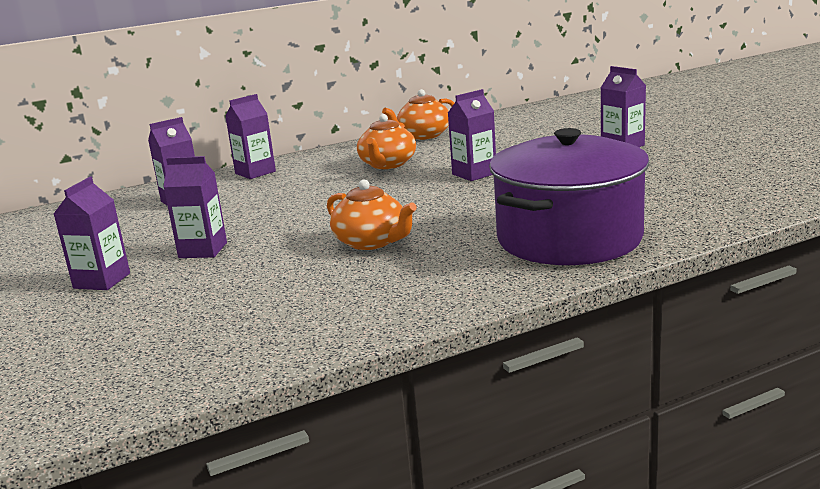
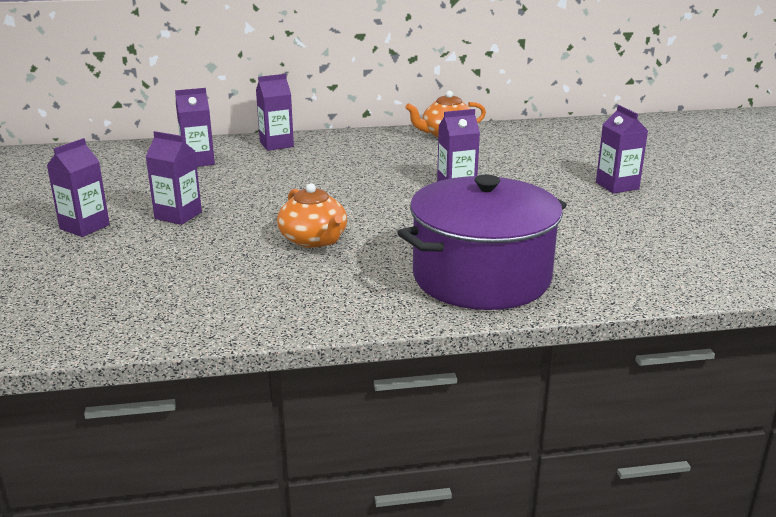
camera: 15 degrees right, 5 degrees up
(387, 164) = (390, 160): orange teapot -> none

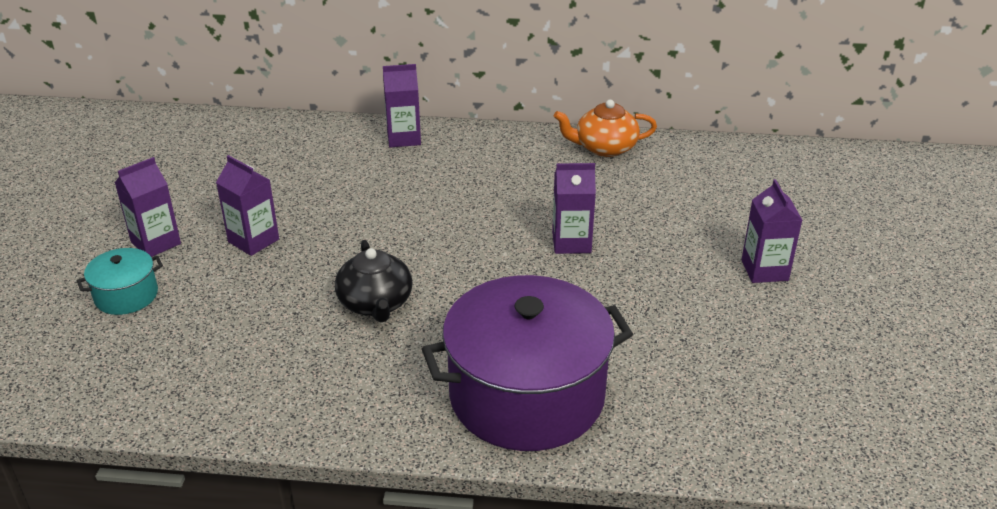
camera: 15 degrees right, 10 degrees up
(74, 262) = (126, 295): none -> turquoise pot
(198, 161) = (308, 155): purple carton -> none
(314, 240) = (375, 303): orange teapot -> black teapot

